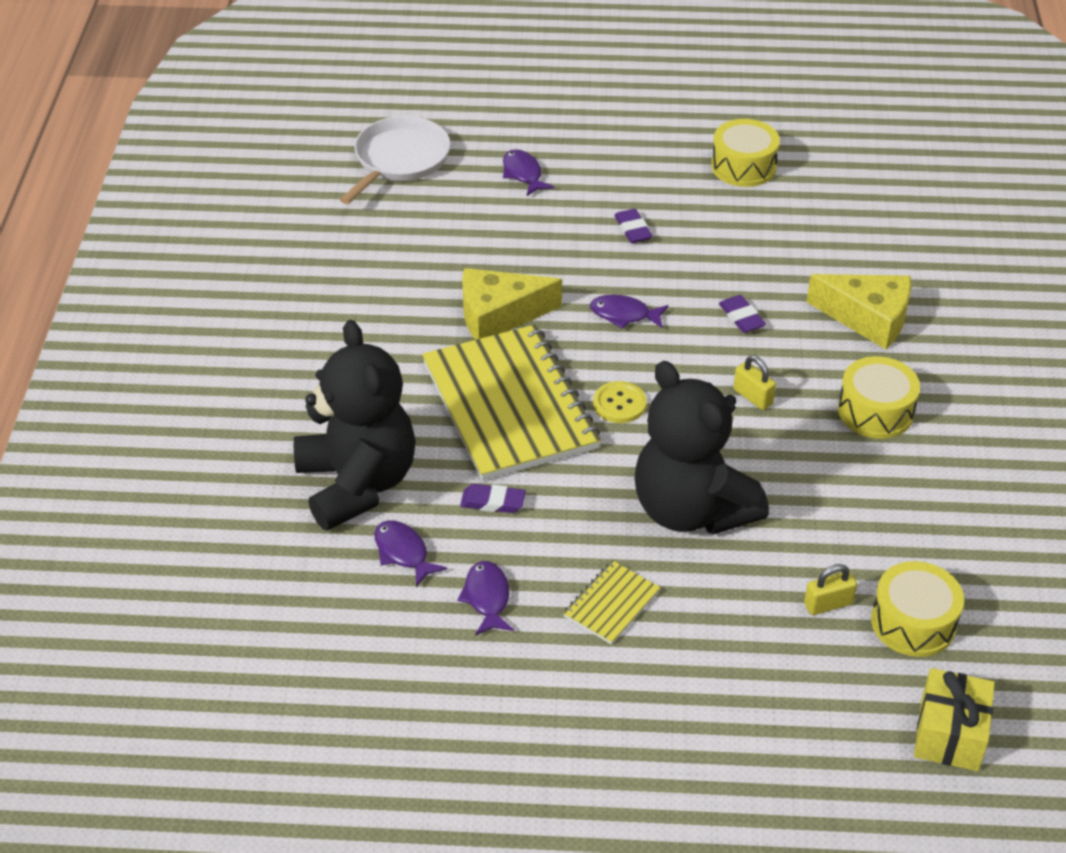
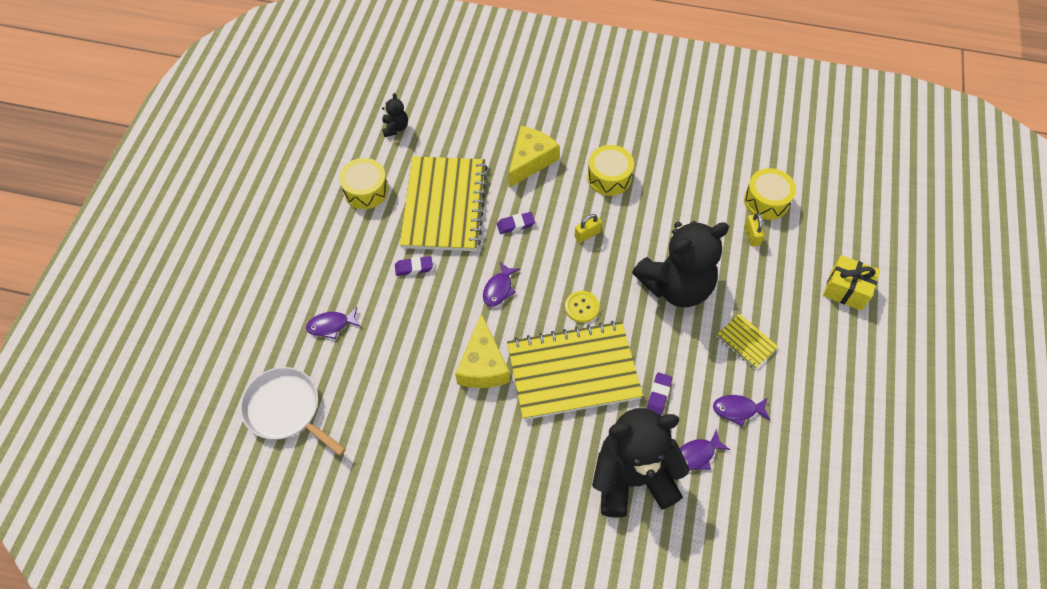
camera: 80 degrees left, 15 degrees up
(747, 242) = (444, 205): none -> yellow notebook
(865, 174) = (395, 128): none -> black teddy bear
(949, 734) = (838, 205): yellow gift -> yellow gift (846, 290)

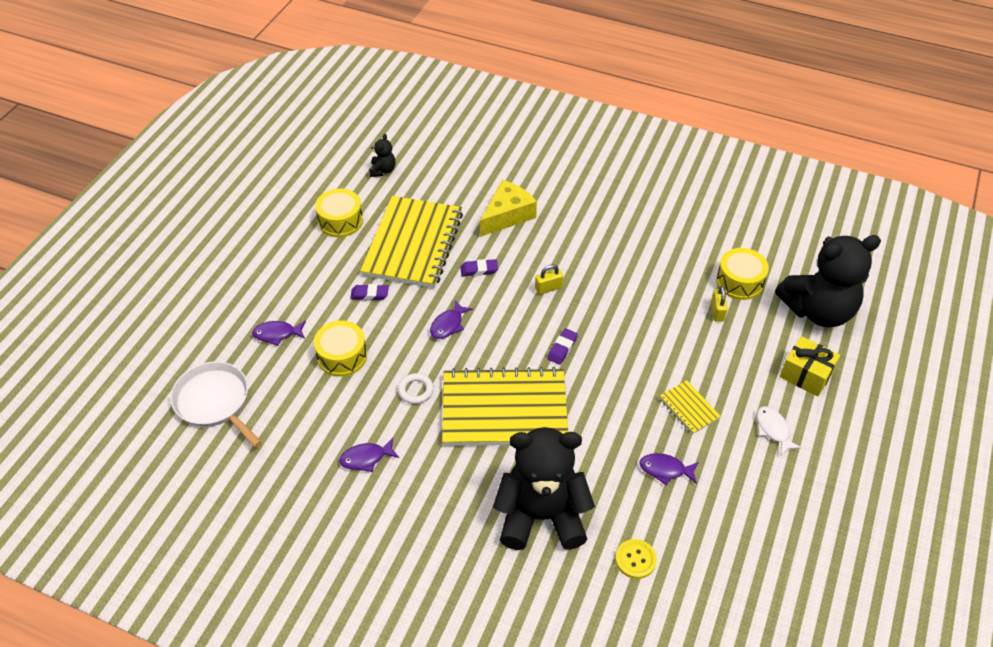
camera: 10 degrees right, 10 degrees down
(483, 365) = (416, 390): yellow cheese -> white ring
(581, 307) = (527, 352): yellow button -> yellow button (635, 559)
(609, 177) = (582, 240): yellow drum -> yellow drum (342, 356)
(658, 395) = (586, 443): purple eraser -> purple eraser (562, 348)
(676, 286) = (628, 347): black teddy bear -> black teddy bear (818, 311)
(697, 455) = (613, 505): purple fish -> purple fish (366, 458)
(828, 352) = (773, 430): none -> white fish

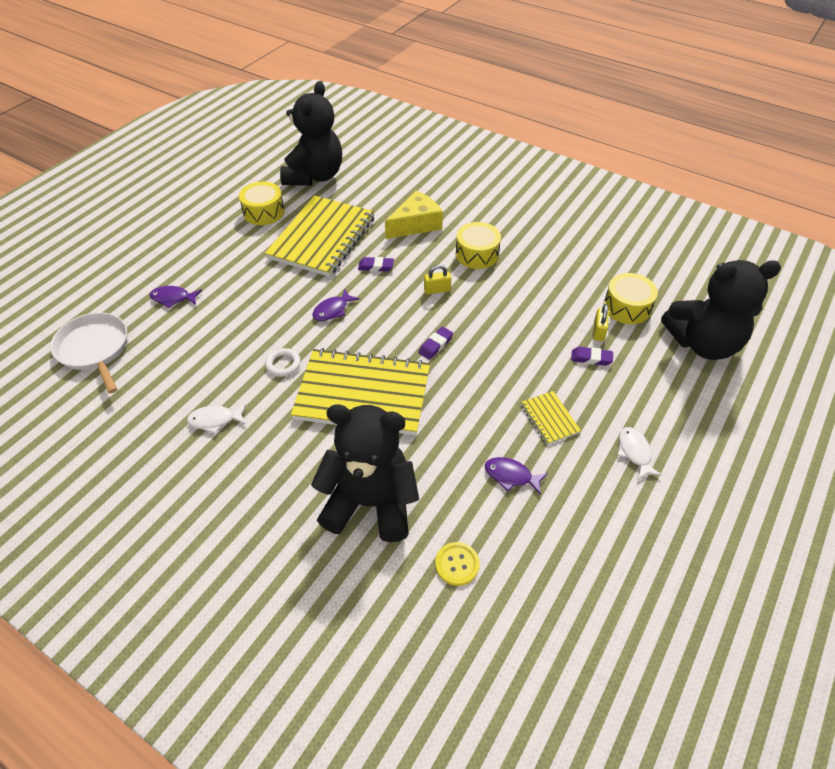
camera: 10 degrees right, 0 degrees up
(342, 356) = (225, 325): yellow drum -> yellow drum (477, 254)
(366, 458) = (215, 420): purple fish -> white fish
(369, 294) = (268, 275): purple eraser -> purple eraser (591, 358)
(382, 170) = (314, 176): black teddy bear -> black teddy bear, size x2.43
(806, 375) = (679, 403): yellow gift -> none

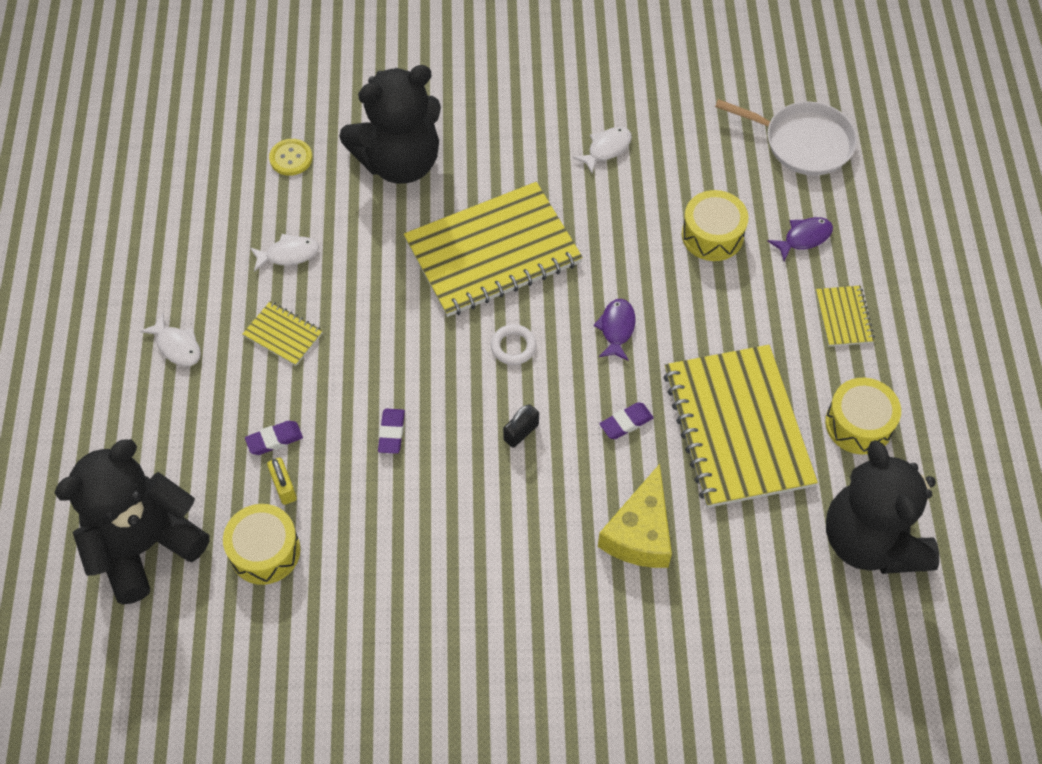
camera: 145 degrees right, 10 degrees up
(208, 253) = (844, 317): none -> yellow notebook
(283, 364) = (602, 235): white ring -> white ring (513, 347)
(435, 345) = (463, 352): purple eraser -> purple eraser (391, 433)
(437, 290) = (521, 432): yellow padlock -> black padlock
(477, 254) = (515, 527): yellow drum -> yellow drum (712, 235)
(511, 476) = (288, 254): purple fish -> white fish

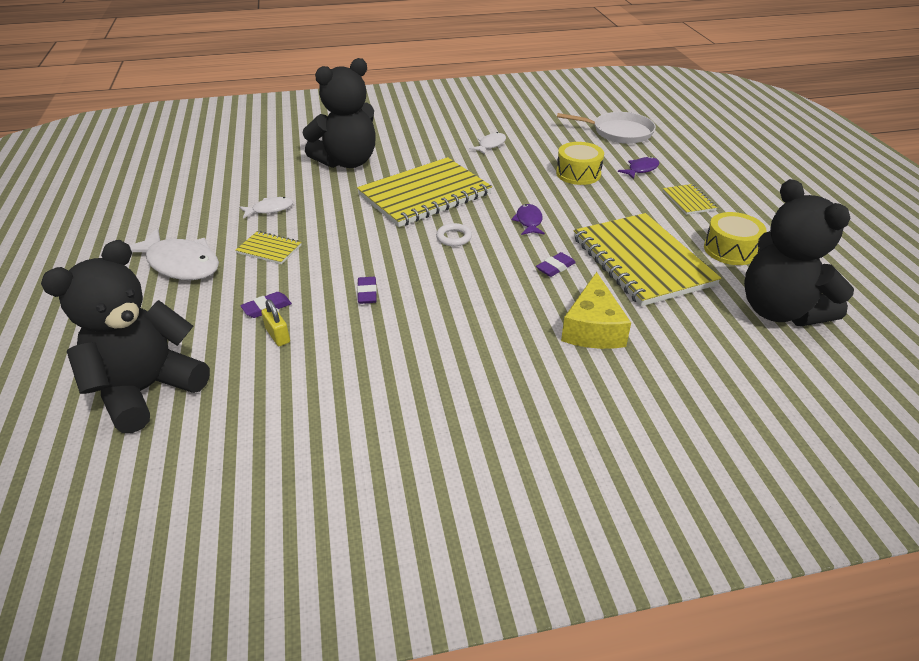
camera: 10 degrees left, 20 degrees down
(177, 346) = (180, 264): white fish -> white fish, size x1.91
(265, 551) = (263, 379): yellow drum -> none
(291, 158) = (267, 167): yellow button -> none
(521, 432) = (474, 281): black padlock -> none

